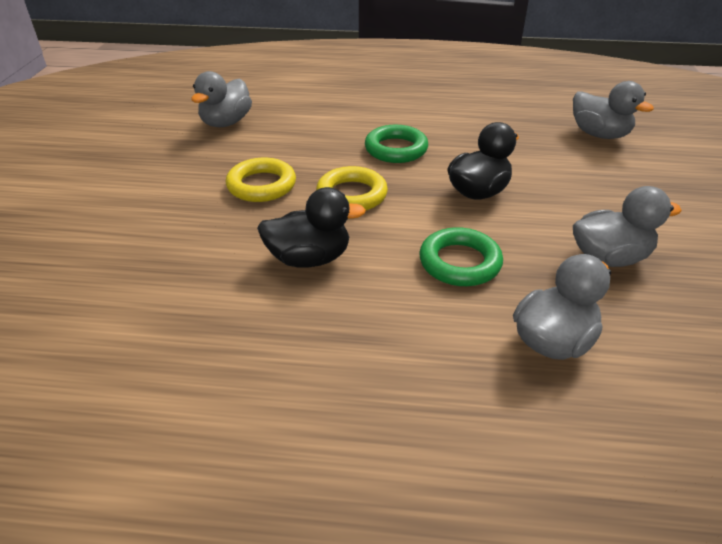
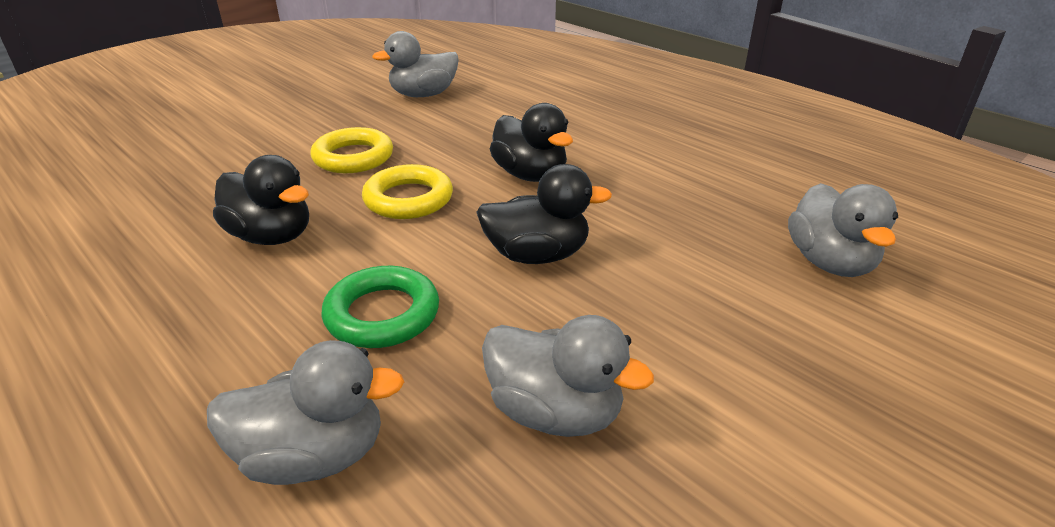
camera: 40 degrees right, 5 degrees down
(396, 149) = (530, 175): green ring -> black duck

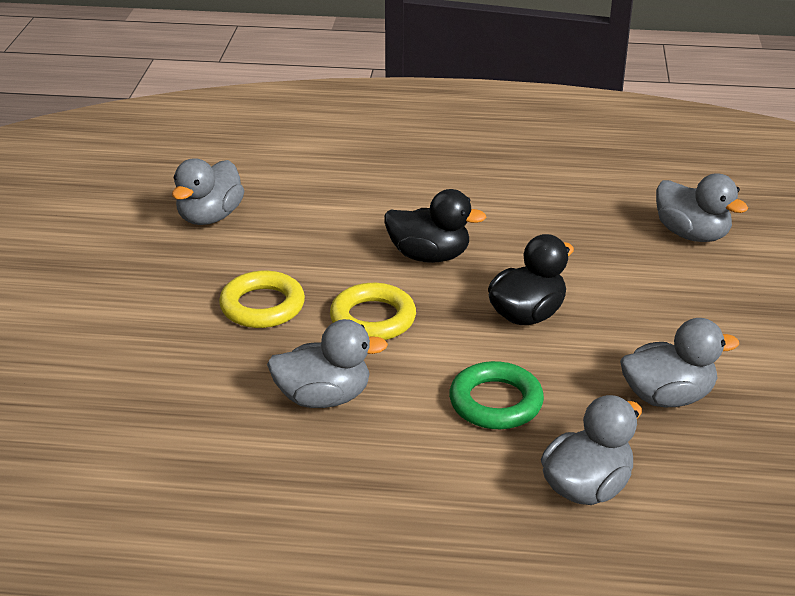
camera: 40 degrees left, 0 degrees up
(271, 236) = (324, 398): black duck -> grey duck

